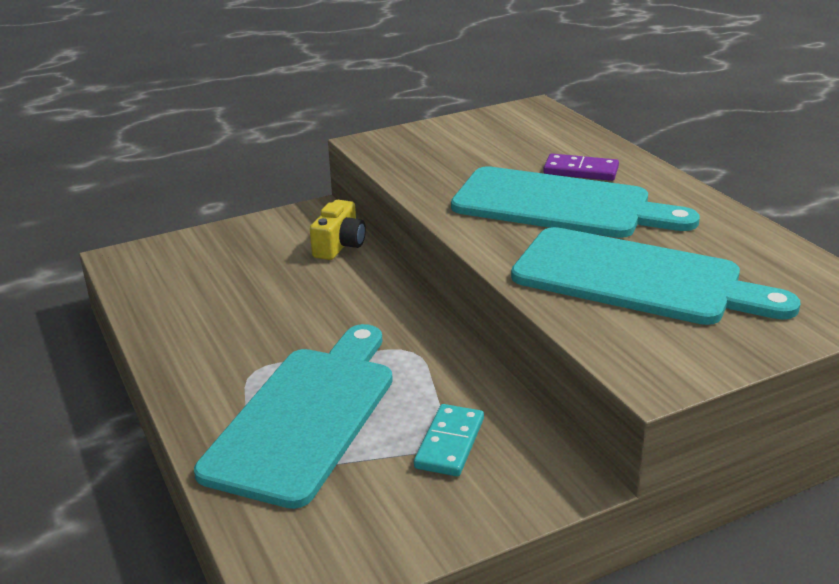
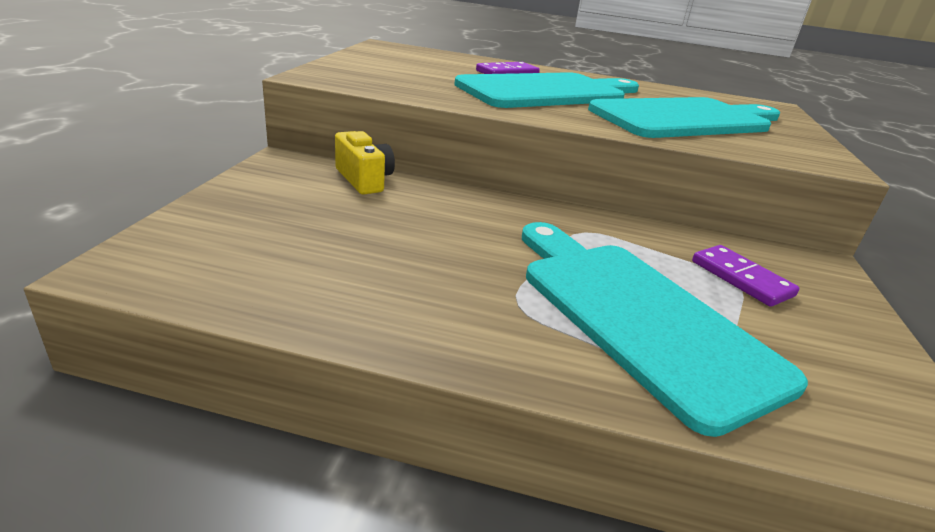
camera: 55 degrees left, 0 degrees up
(450, 443) = (741, 278): turquoise domino -> purple domino

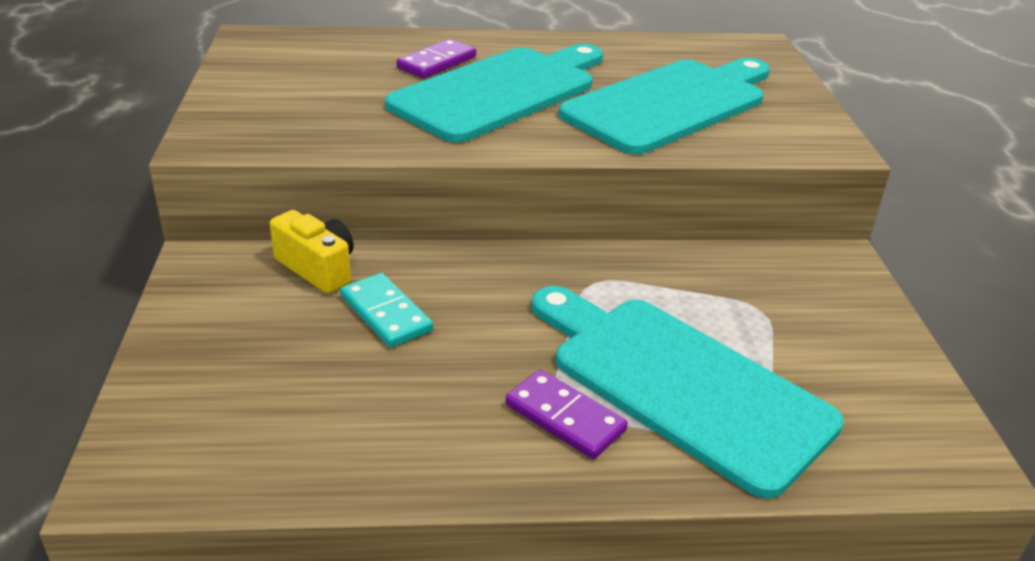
camera: 15 degrees left, 5 degrees up
(399, 215) = (385, 314): none -> turquoise domino
(741, 278) = (766, 304): purple domino -> purple domino (565, 417)

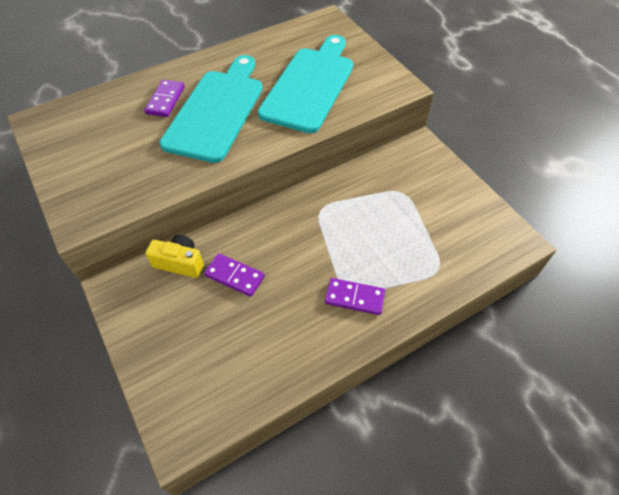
camera: 25 degrees left, 20 degrees up
(385, 314) = (234, 276): turquoise domino -> purple domino
(680, 384) = (392, 254): turquoise cutting board -> none

